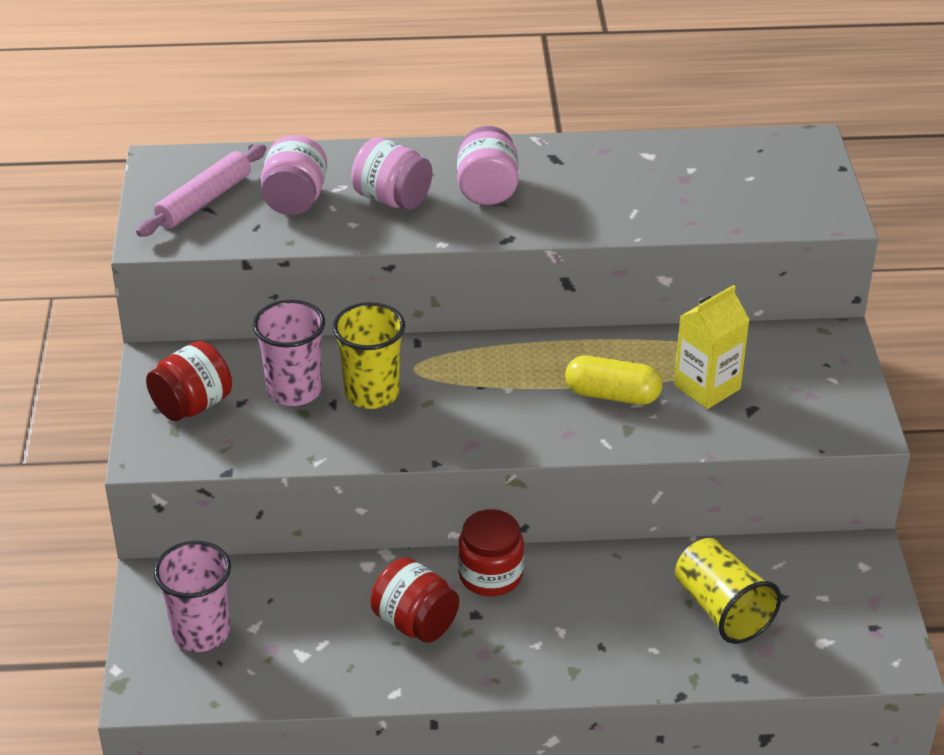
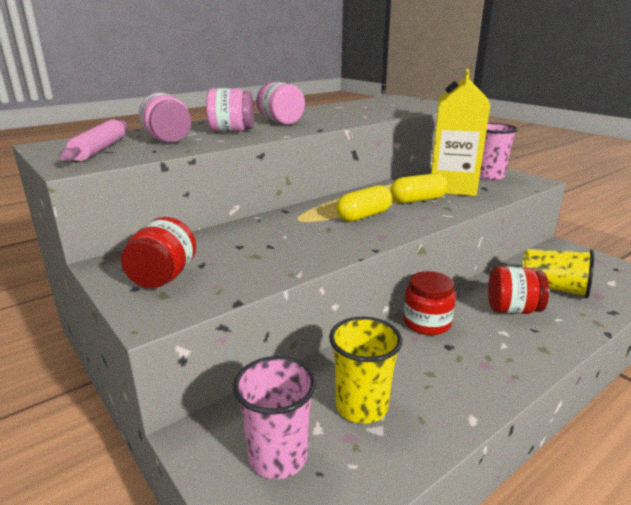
camera: 35 degrees left, 15 degrees down
(294, 390) = (234, 248): pink cup -> pink cup (488, 176)
(372, 393) = (288, 235): yellow cup -> yellow cup (361, 406)
(415, 622) = (422, 368): red jar -> red jar (512, 309)
(499, 396) = (364, 216): none -> yellow capsule
(707, 387) = (452, 187): yellow carton -> yellow carton, size x1.58

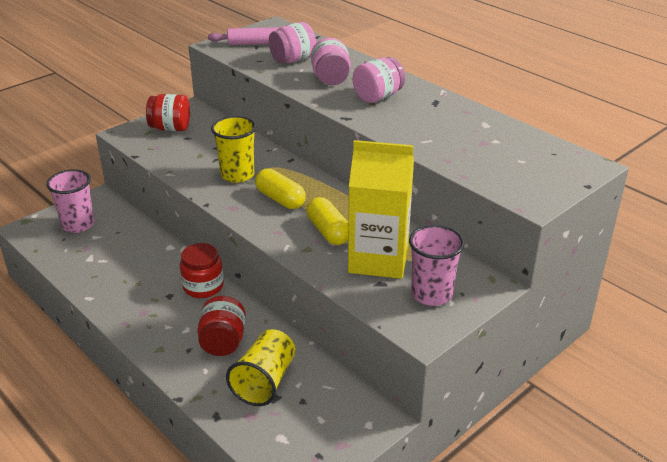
camera: 85 degrees right, 10 degrees up
(361, 406) = (110, 252): yellow cup -> yellow cup (237, 175)

